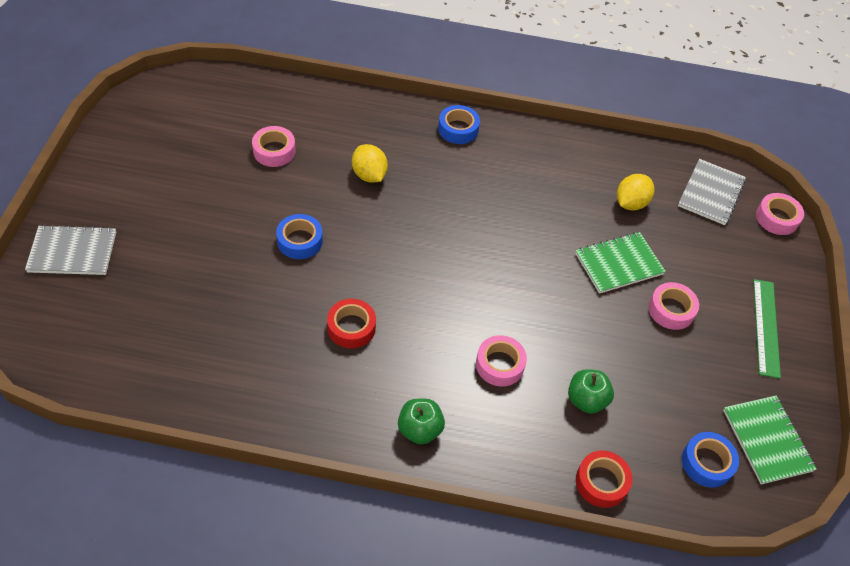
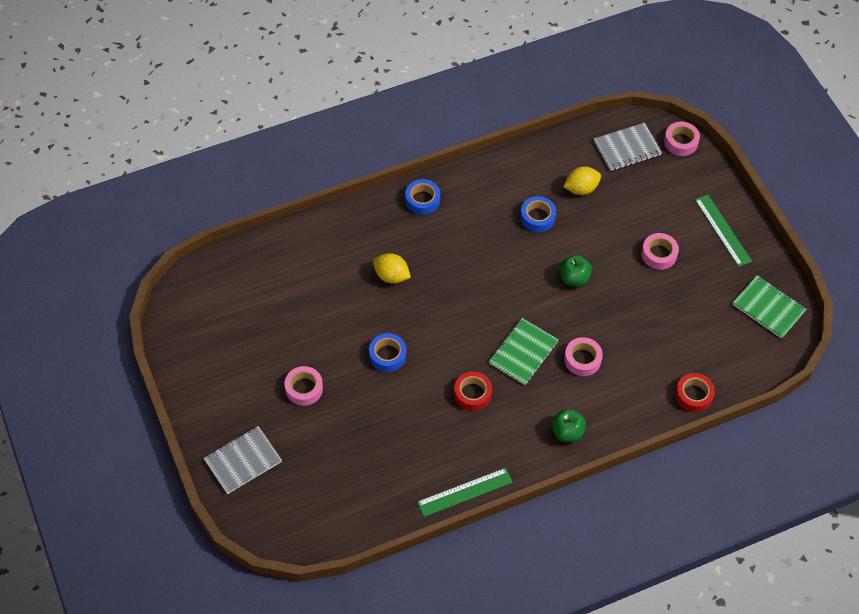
camera: 30 degrees left, 5 degrees up
(253, 421) = (465, 492): none -> green ruler
(274, 151) = (309, 298): pink tape -> pink tape (304, 388)
(586, 400) = (650, 349): green apple -> green apple (574, 278)
(619, 264) = (605, 241): green notebook -> green notebook (523, 352)
(631, 203) = (581, 189): yellow lemon -> yellow lemon turned 60 degrees clockwise
(707, 463) = (744, 344): blue tape -> blue tape (537, 217)
(710, 193) = (627, 148): grey notebook -> grey notebook turned 75 degrees clockwise

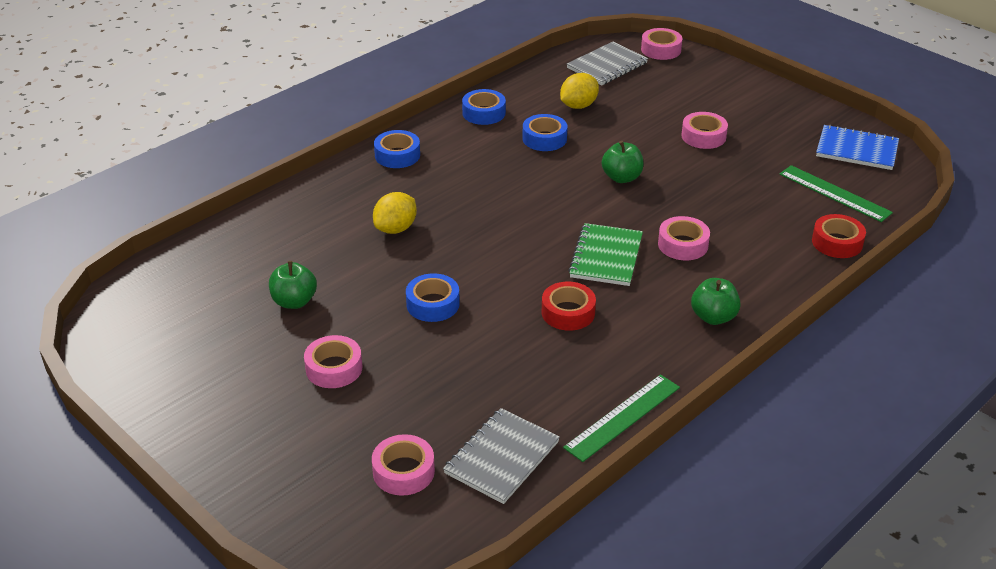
camera: 20 degrees left, 20 degrees down
(243, 461) = (280, 475): grey notebook -> grey notebook (502, 457)
(299, 322) = (294, 301): none -> green apple
(315, 484) = (403, 471): none -> pink tape
(391, 276) = (396, 229): yellow lemon -> yellow lemon turned 60 degrees counterclockwise
(505, 173) = (484, 113): none -> blue tape
(722, 230) = (757, 102): green ruler -> green ruler (834, 193)
(768, 308) = (856, 150): green notebook -> blue notebook

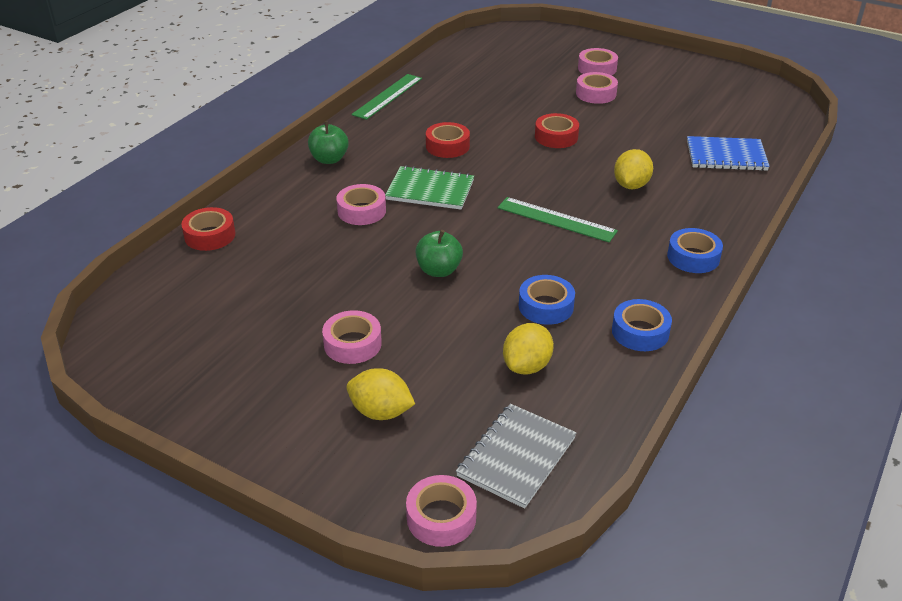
camera: 165 degrees right, 0 degrees up
(294, 301) = (662, 124): green apple -> none
(403, 471) = (513, 58): pink tape -> pink tape (597, 68)
(433, 304) = (556, 137): blue tape -> red tape
(502, 457) = (458, 70): grey notebook -> none
(606, 257) = (430, 190): green notebook -> green notebook turned 75 degrees counterclockwise
(688, 96) = (381, 412): none -> yellow lemon
(834, 193) = (199, 290): green ruler -> green ruler (556, 219)
(856, 150) = (155, 356): blue notebook -> blue notebook (726, 156)

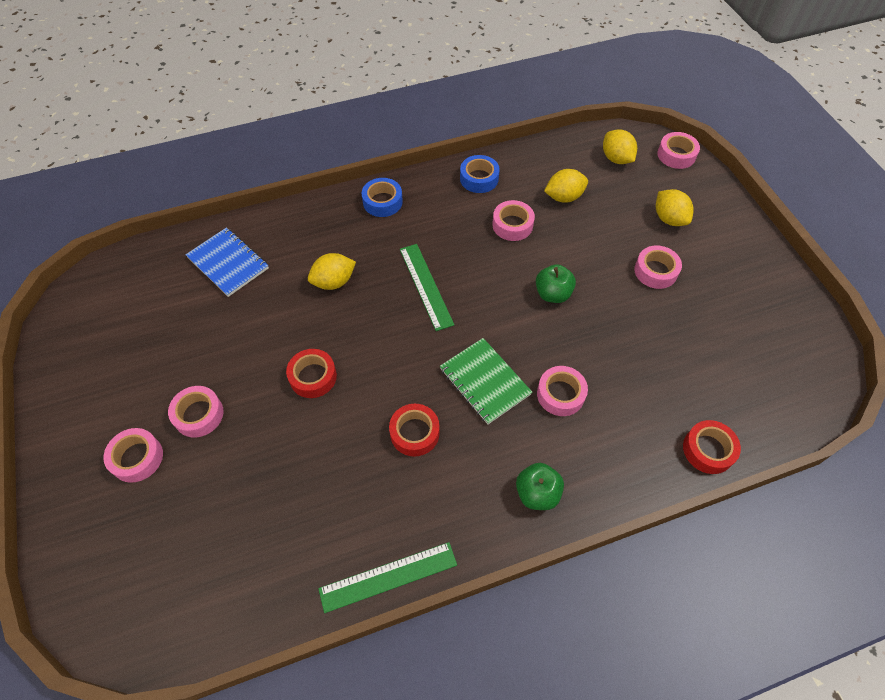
camera: 140 degrees left, 20 degrees up
(516, 457) = (616, 159): grey notebook -> yellow lemon
(546, 306) = (512, 225): blue tape -> pink tape

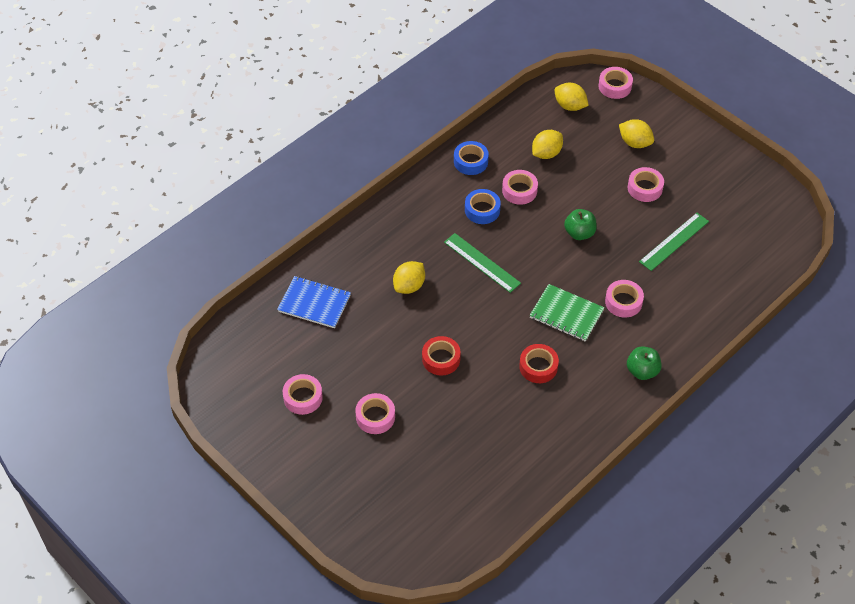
camera: 25 degrees left, 5 degrees down
(137, 458) = (352, 461): pink tape -> pink tape (303, 397)
(382, 202) = (405, 209): blue tape -> blue tape (482, 210)
(388, 577) = (575, 458): green ruler -> green ruler (674, 241)
(708, 450) = (738, 300): red tape -> none

